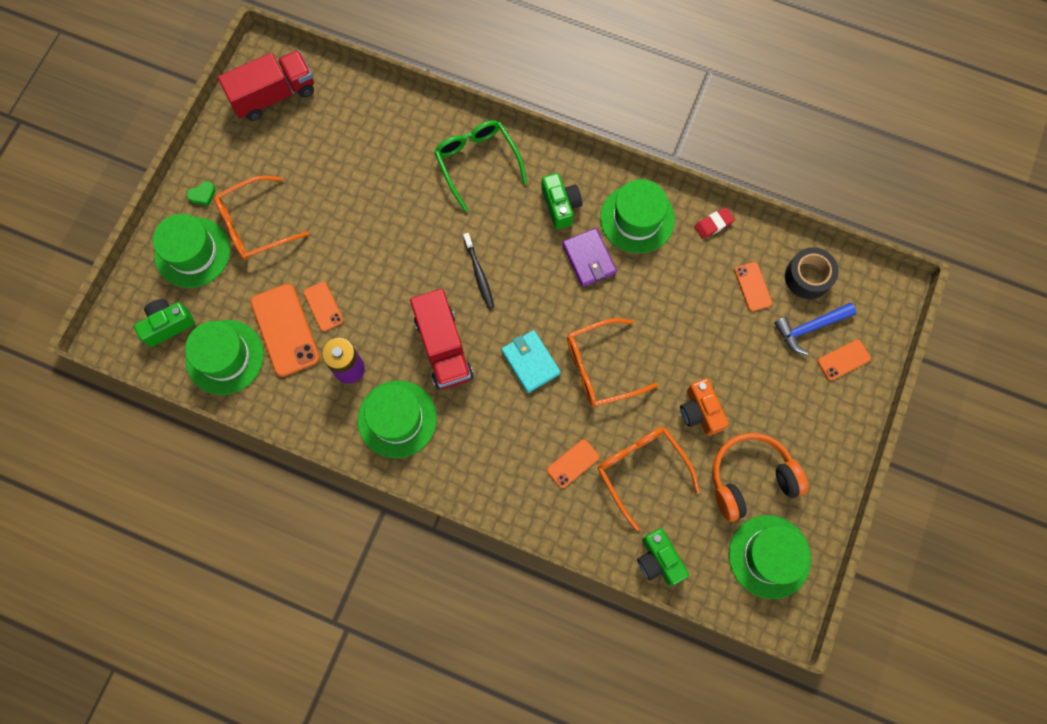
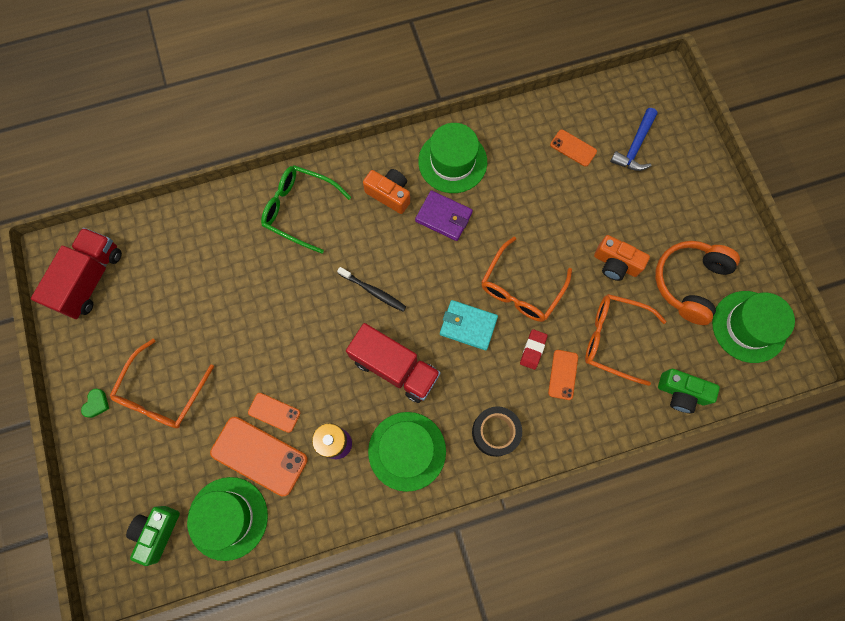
camera: 40 degrees left, 0 degrees up
(192, 252) = (127, 457): green hat -> none
(560, 206) = (389, 194): green camera -> orange camera
(713, 224) = (508, 125): red eraser -> red eraser (533, 350)
(808, 277) = (603, 113): black tape -> black tape (495, 432)
(843, 360) = (675, 151): orange phone -> none

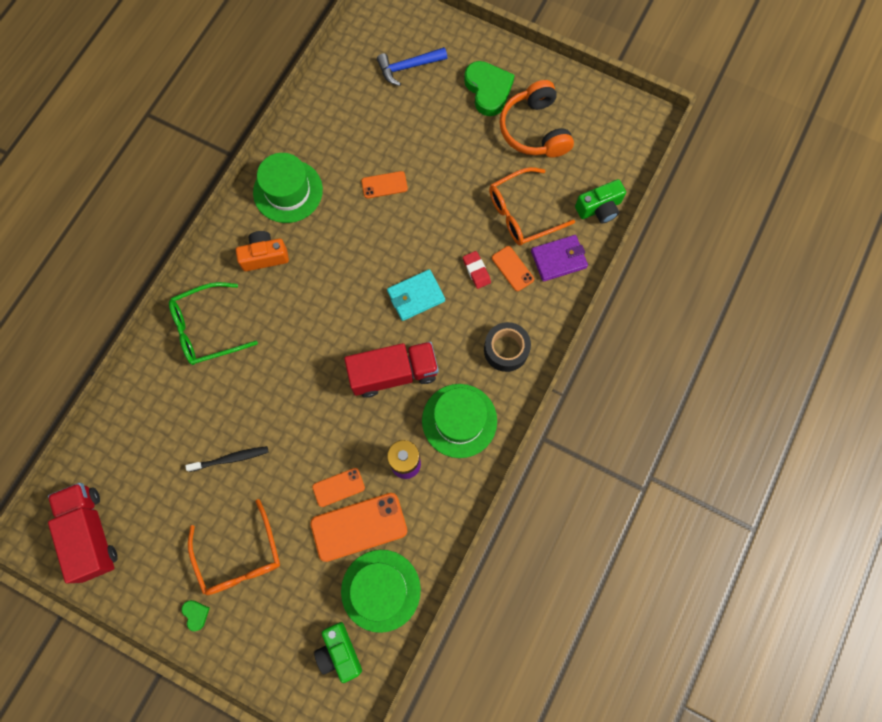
camera: 45 degrees left, 0 degrees up
(373, 291) = (323, 335): black toothbrush -> black toothbrush (230, 458)
(443, 217) = (321, 236): purple wallet -> purple wallet (558, 259)
(521, 289) = (427, 237): orange glasses -> none
(573, 148) = (366, 105): orange phone -> orange phone (384, 185)
(615, 264) = (474, 161): orange camera -> none
(635, 146) = (408, 67): blue hammer -> blue hammer turned 90 degrees clockwise
(682, 218) = (488, 90): none -> green heart
(749, 326) = (599, 125): green hat -> none

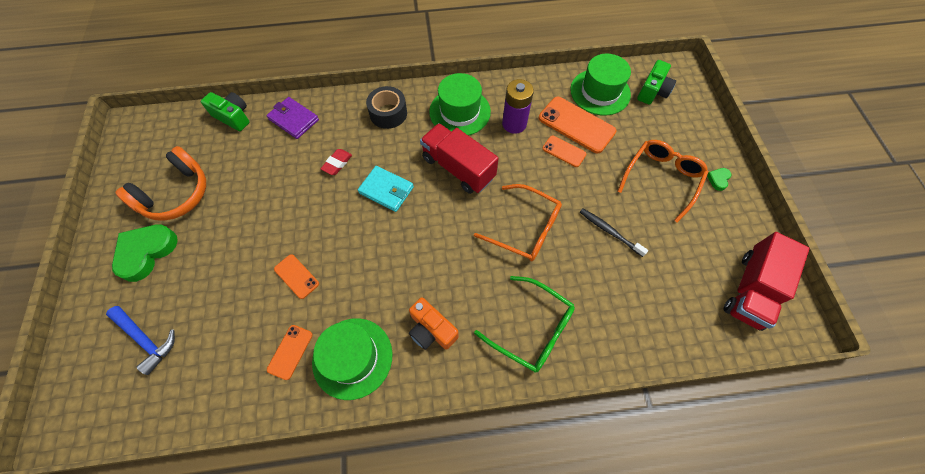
camera: 125 degrees left, 10 degrees down
(512, 268) = (320, 142): orange phone -> orange phone (290, 352)
(522, 213) = (266, 161): orange glasses -> orange glasses (525, 229)

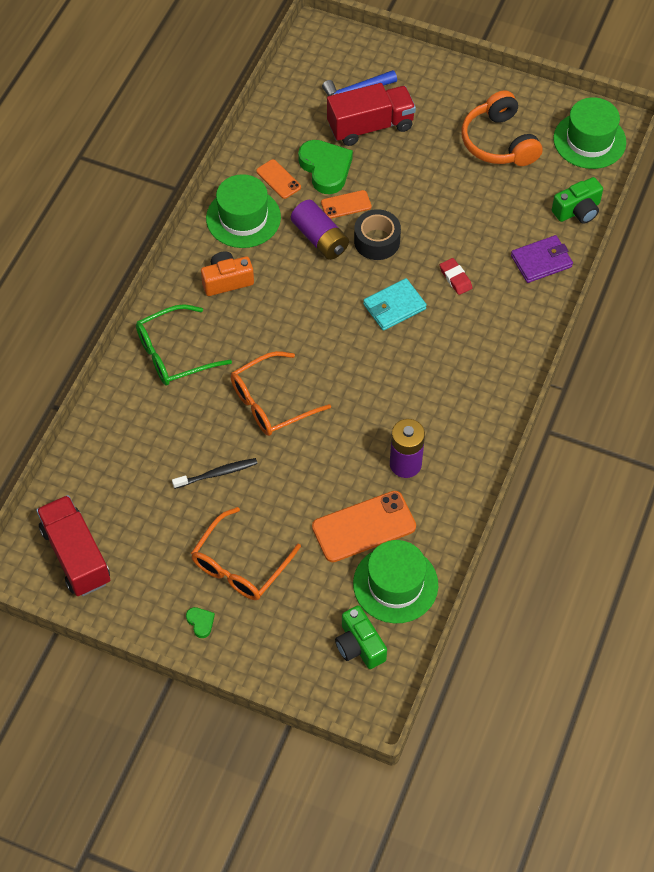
camera: 120 degrees right, 5 degrees down
(146, 252) = (444, 108): green heart -> green heart (325, 169)
(345, 278) = (320, 238): none -> purple battery
(388, 113) = (497, 350): black tape -> black tape (377, 241)
(458, 168) = (380, 380): red truck -> red truck (370, 126)
(460, 112) = (457, 419): green hat -> green hat (589, 140)
(564, 151) = (337, 491): orange phone -> none
(661, 179) = (240, 565): orange glasses -> orange glasses turned 60 degrees clockwise

